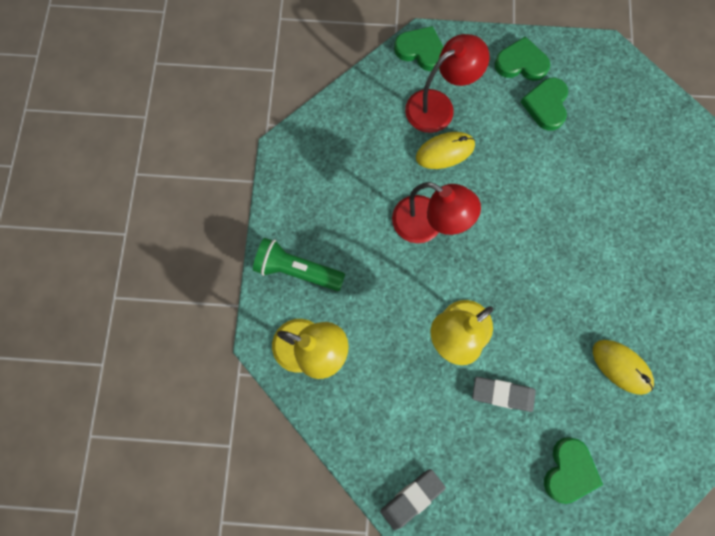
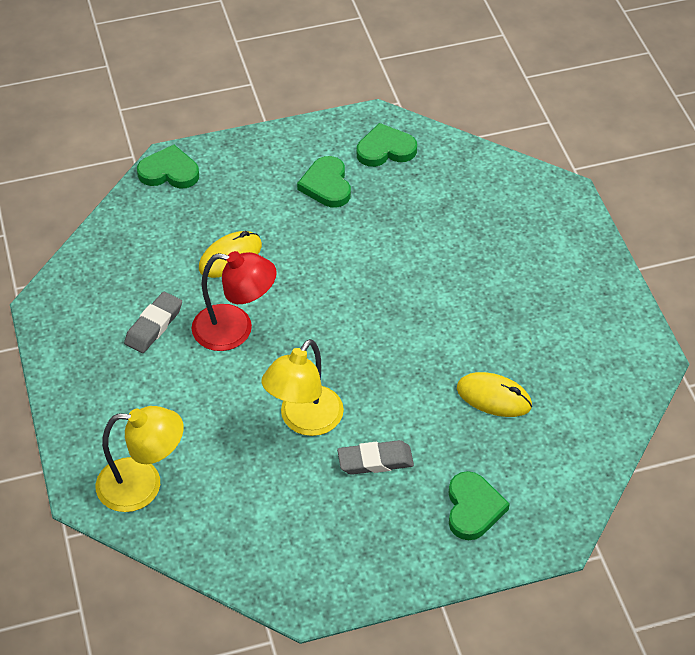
camera: 20 degrees left, 25 degrees down
(297, 270) = (100, 415): green flashlight -> none
(412, 498) = (310, 588): grey eraser -> grey eraser (154, 325)
(438, 106) = (207, 217): red lamp -> none
(521, 63) = (285, 154): green heart -> green heart (385, 149)

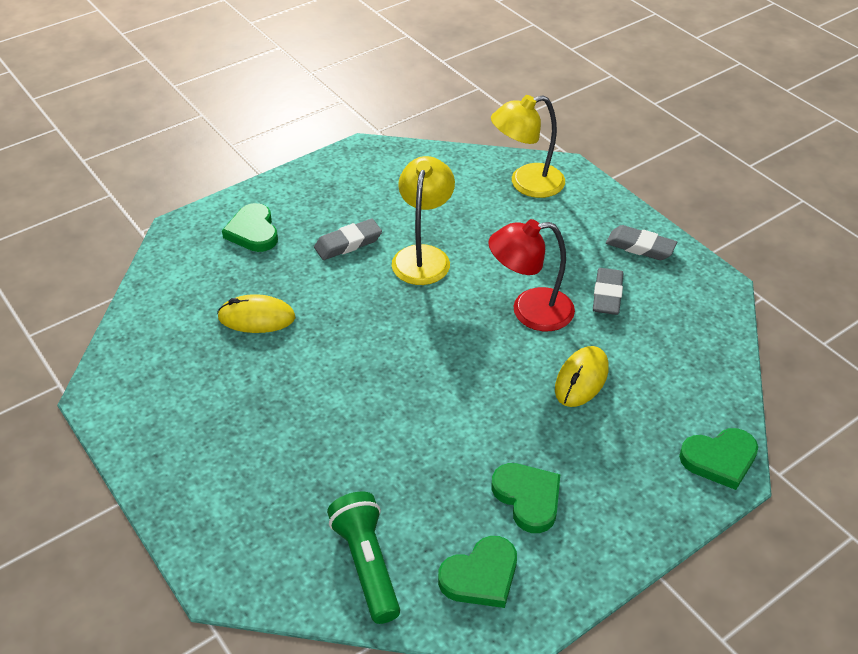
camera: 160 degrees right, 5 degrees down
(83, 367) = (640, 247): none -> grey eraser
(461, 176) = (366, 564): none -> green flashlight

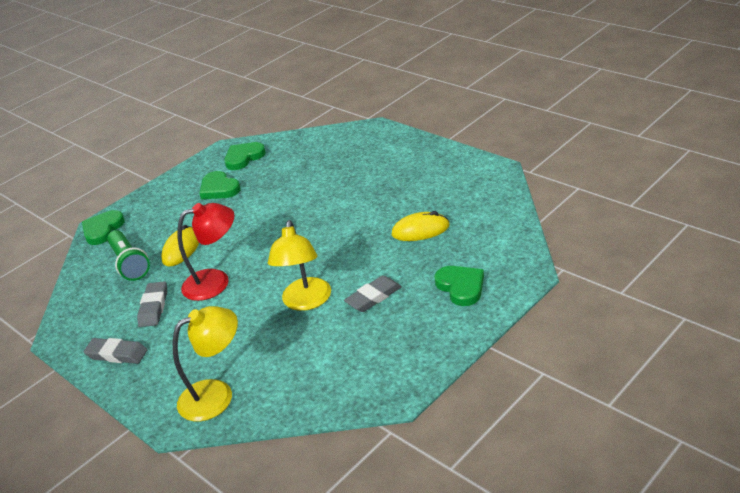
camera: 175 degrees right, 10 degrees down
(366, 564) = (303, 148): green flashlight -> green flashlight (130, 264)
(719, 459) = (103, 230): green heart -> green heart turned 45 degrees counterclockwise

